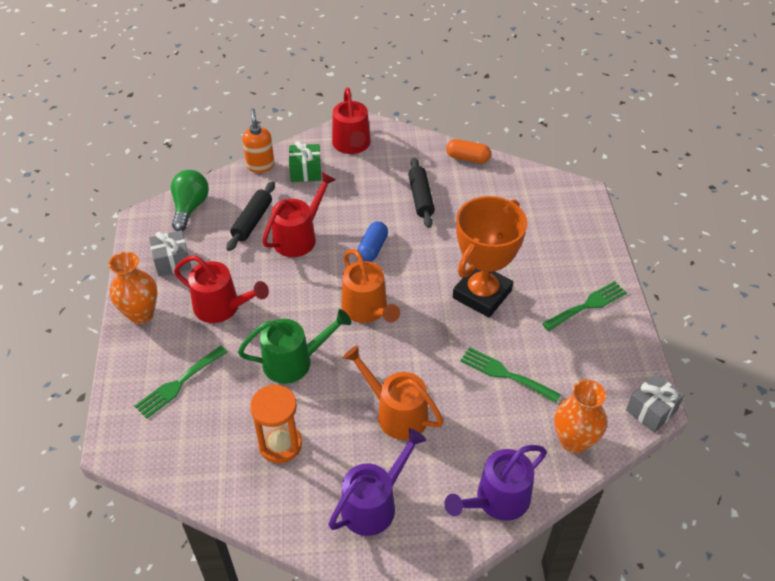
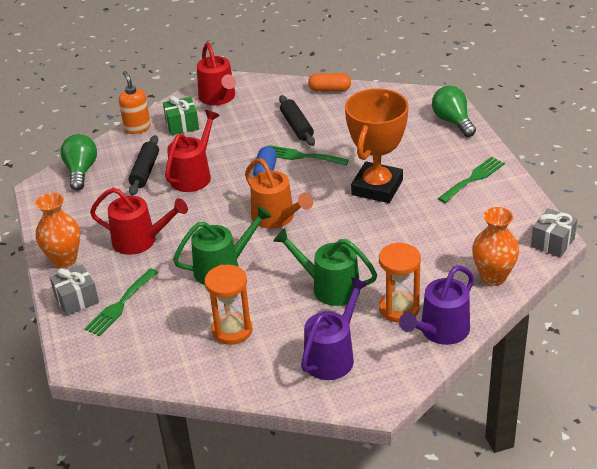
camera: 10 degrees left, 10 degrees down
(172, 262) = (80, 215): grey gift -> grey gift (77, 299)
(396, 413) = (330, 287): orange watering can -> green watering can
(461, 459) = (399, 308): none -> orange hourglass
(505, 374) = (417, 241): green fork -> green fork (301, 156)
(585, 226) = (453, 121): none -> green light bulb

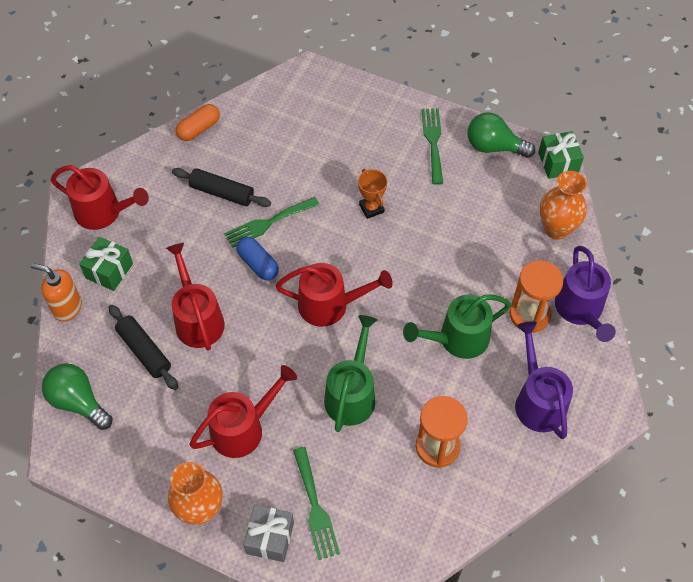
camera: 50 degrees left, 20 degrees up
(276, 217) = (329, 305): orange watering can -> red watering can
(377, 187) = (371, 208): orange trophy -> orange trophy, size x0.43
(453, 121) = (347, 92): green light bulb -> green light bulb (494, 147)
(552, 242) = (558, 163): grey gift -> green gift

